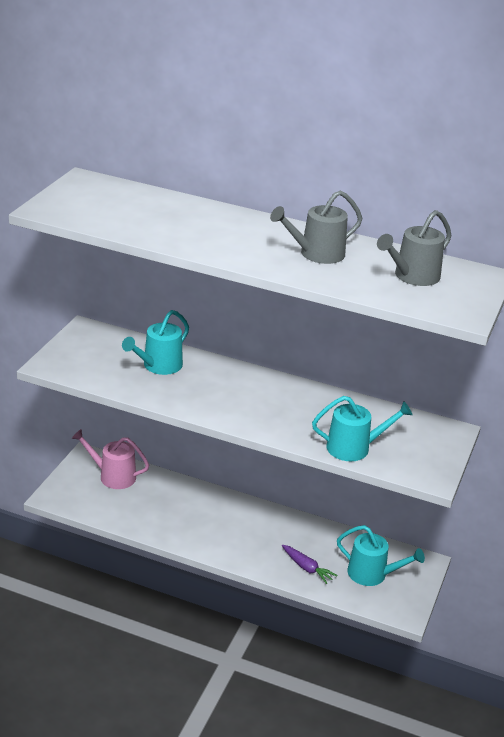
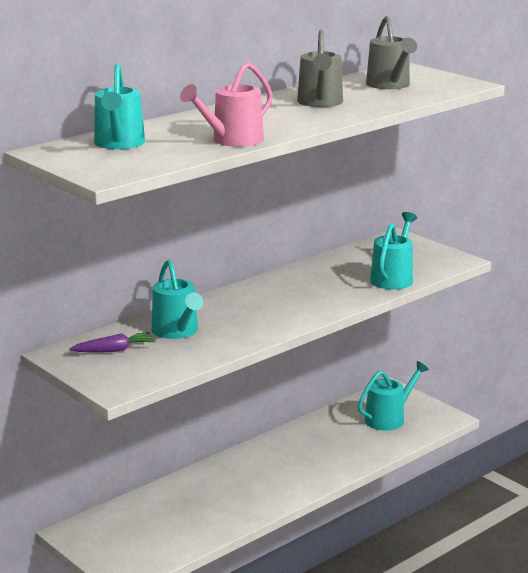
camera: 60 degrees left, 10 degrees down
(113, 476) = (123, 523): pink watering can -> pink watering can (232, 140)
(123, 199) = (119, 144): none -> turquoise watering can
(306, 568) = (358, 448): purple carrot -> purple carrot (113, 350)

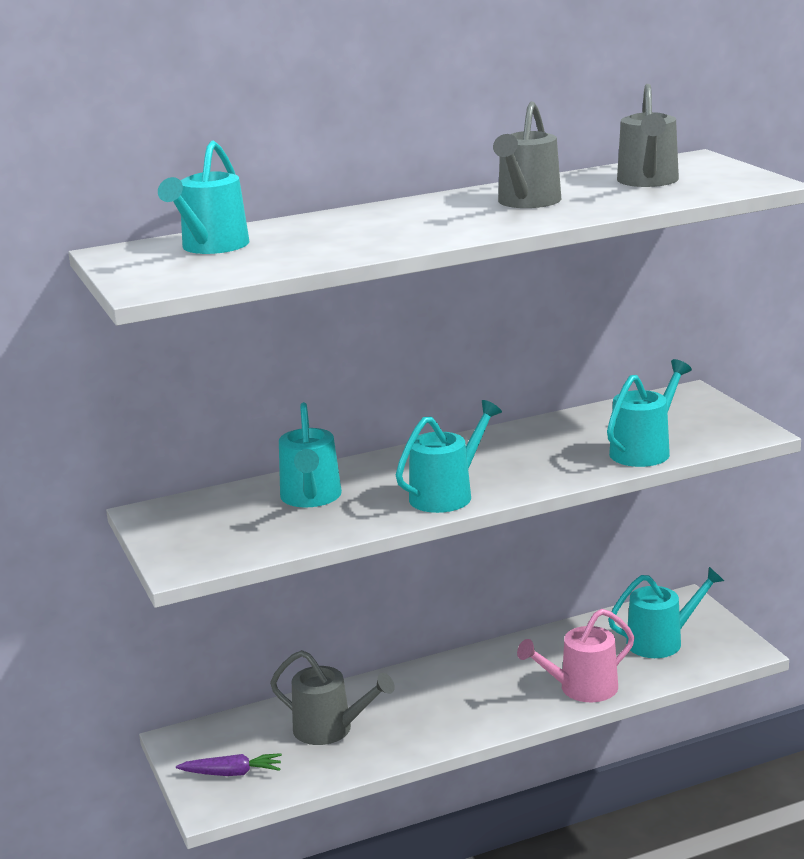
camera: 20 degrees right, 0 degrees up
(113, 350) = (216, 515): purple carrot -> purple carrot (231, 773)
(184, 509) = (330, 729): none -> grey watering can
(232, 140) = (356, 249): pink watering can -> pink watering can (582, 689)
(276, 320) = (447, 495): none -> turquoise watering can

